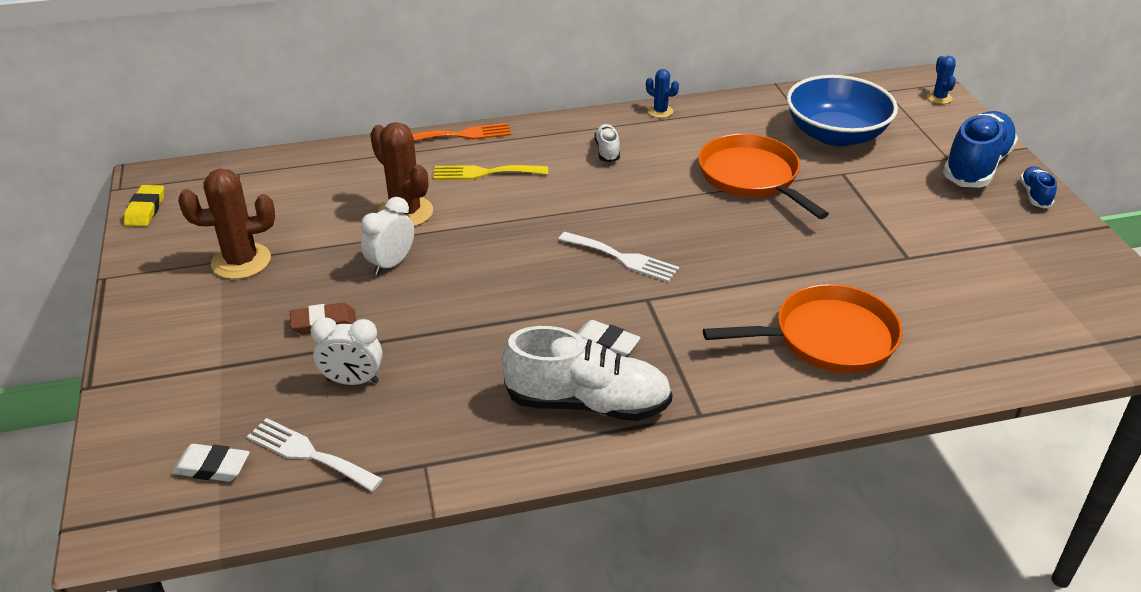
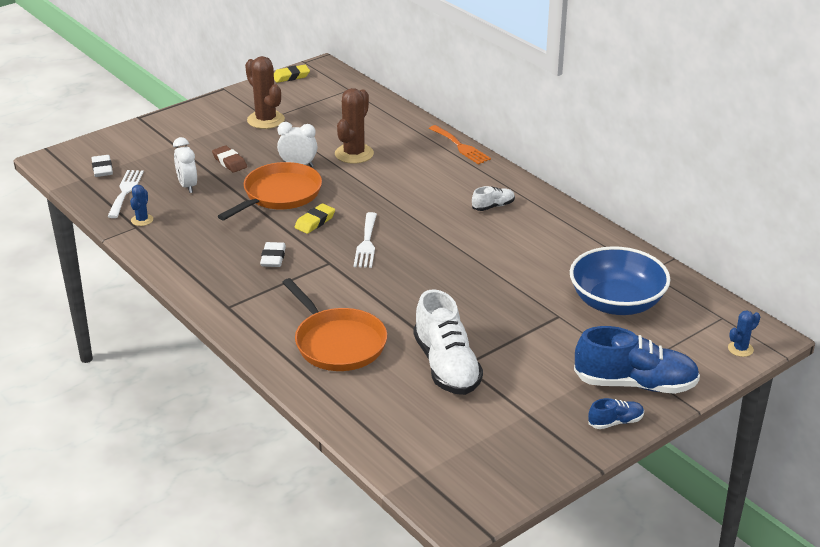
camera: 65 degrees right, 5 degrees down
(484, 173) = (422, 168): yellow fork -> none
(543, 286) = (315, 222): none -> yellow eraser
(587, 403) = (214, 265): white shoe -> white shoe (446, 366)
(660, 111) = (571, 215): blue cactus -> blue cactus (142, 220)
(752, 177) = (514, 274): orange pan -> orange pan (279, 195)

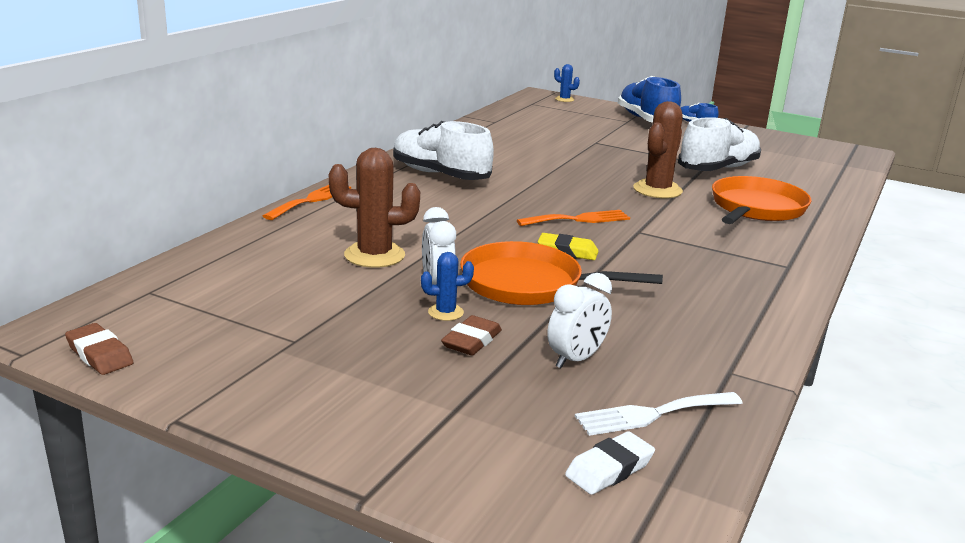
camera: 115 degrees left, 10 degrees down
(142, 220) = (708, 372): blue cactus -> blue cactus (445, 312)
(266, 120) = (302, 341): brown cactus -> brown cactus (657, 190)
(273, 258) = (669, 261): white eraser -> none
(291, 76) = (99, 354): yellow eraser -> brown eraser
(366, 243) = (578, 219): white fork -> orange fork
(493, 206) = (440, 175): white shoe -> white shoe, size x2.12
(616, 303) = (552, 128): blue bowl -> none

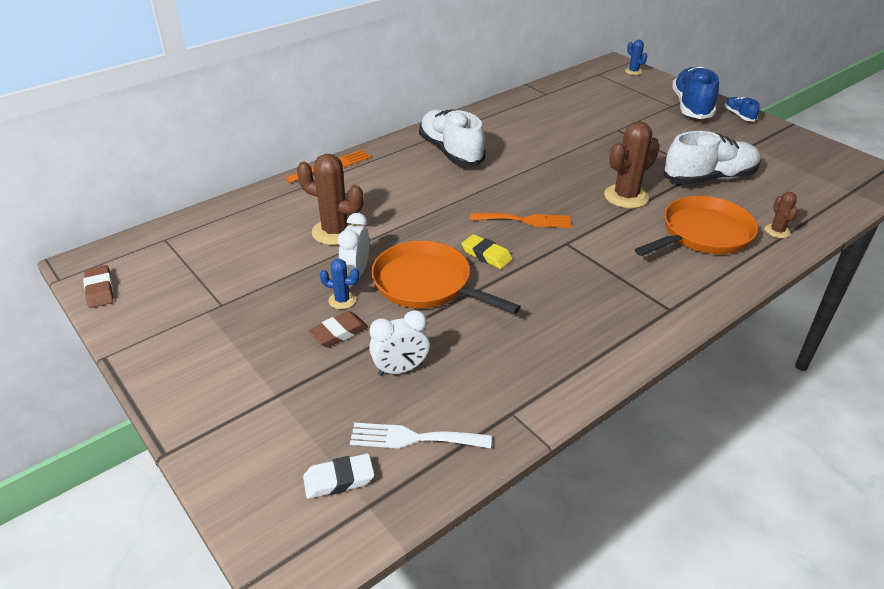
camera: 25 degrees right, 15 degrees up
(816, 198) = (777, 231): none -> brown cactus

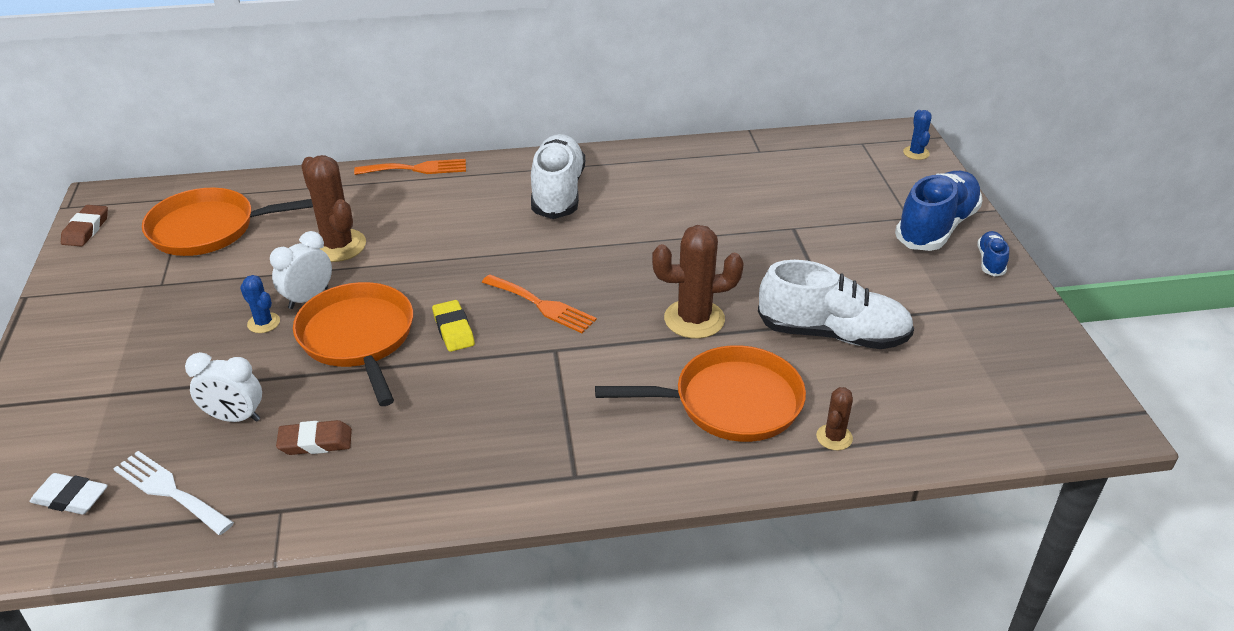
camera: 30 degrees right, 0 degrees up
(214, 254) = (209, 229): none -> orange pan
(339, 333) = (224, 355): brown eraser -> brown eraser (315, 442)

